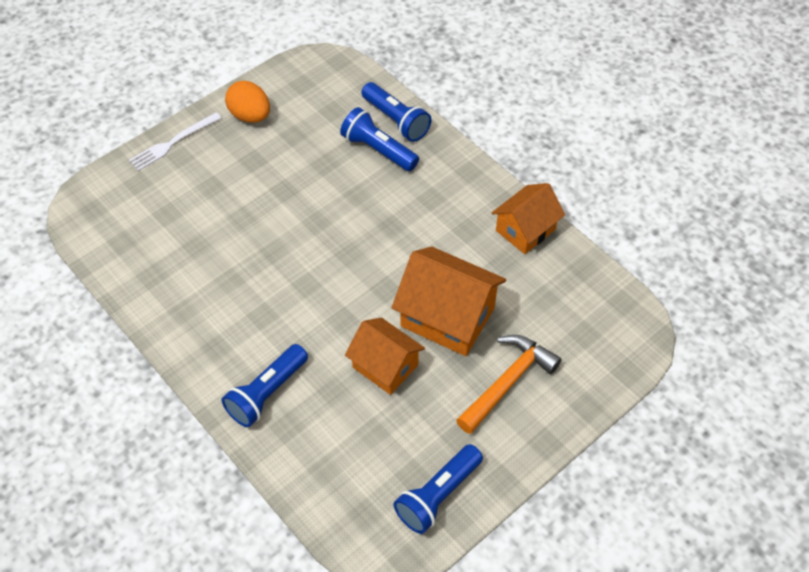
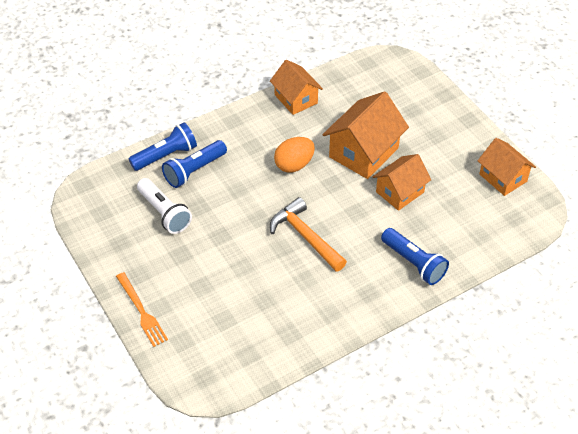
camera: 80 degrees left, 5 degrees down
(173, 143) = (141, 311): white fork -> orange fork
(250, 116) = (127, 252): orange egg -> orange egg (294, 165)
(309, 135) = (164, 213): none -> white flashlight
(438, 495) = (503, 178): blue flashlight -> orange house
(507, 382) = (422, 130): orange hammer -> orange hammer (306, 237)

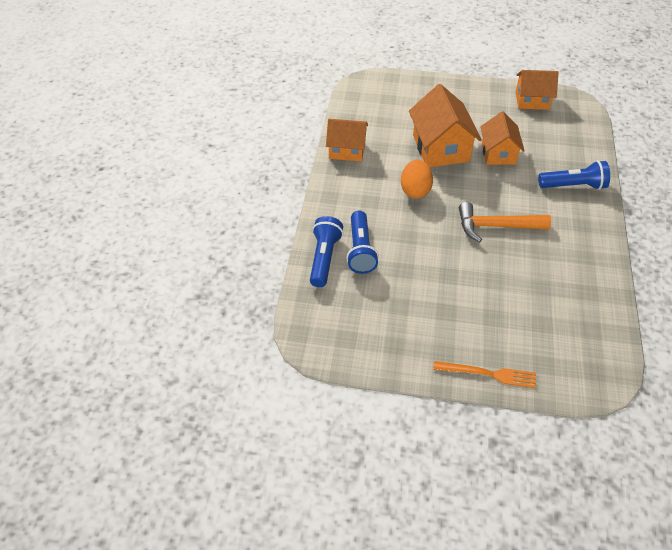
camera: 50 degrees left, 0 degrees up
(164, 213) = (389, 296): white flashlight -> none

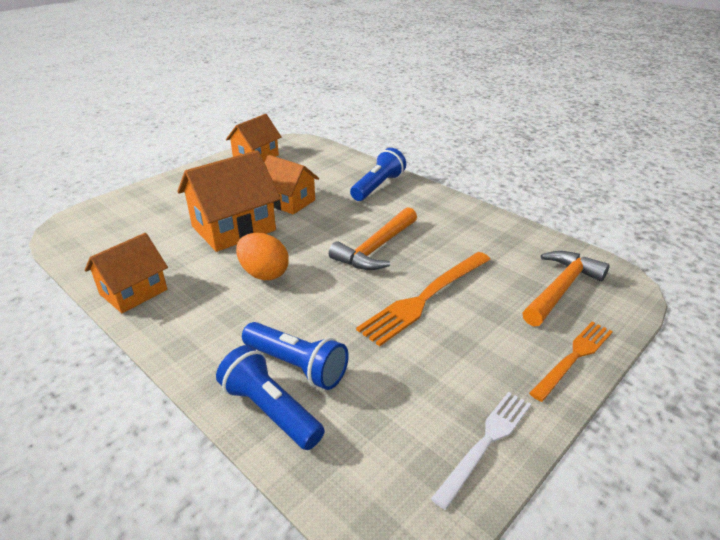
camera: 55 degrees left, 15 degrees down
(381, 355) = (486, 443): none -> white fork
(441, 148) = (233, 228): orange house -> orange house turned 60 degrees counterclockwise
(471, 276) = (425, 298): none -> orange fork
(557, 344) = (561, 289): none -> orange hammer

